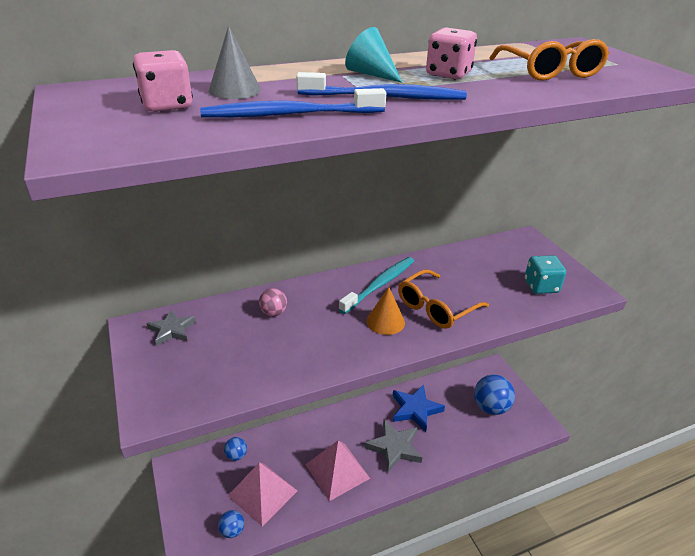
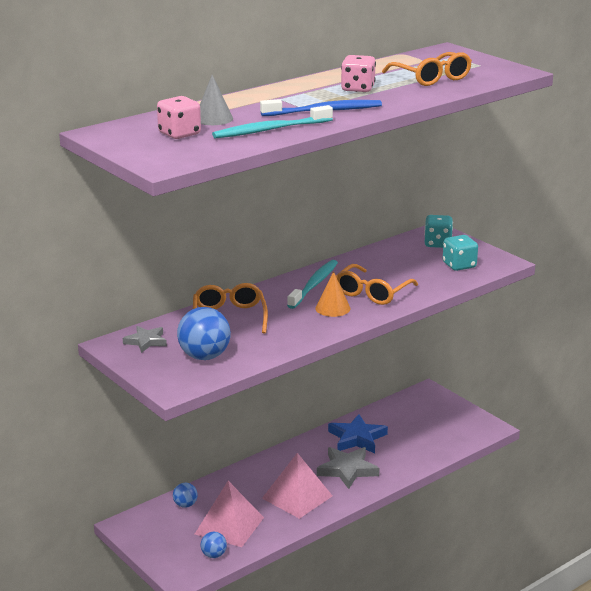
camera: 15 degrees left, 10 degrees down
(273, 313) = (229, 317): pink ball -> orange glasses
(290, 115) = (270, 130): blue toothbrush -> turquoise toothbrush
(371, 74) = (300, 95): turquoise cone -> none
(490, 407) = (434, 423): blue ball -> blue ball (204, 356)
(525, 254) = (437, 244): none -> turquoise dice

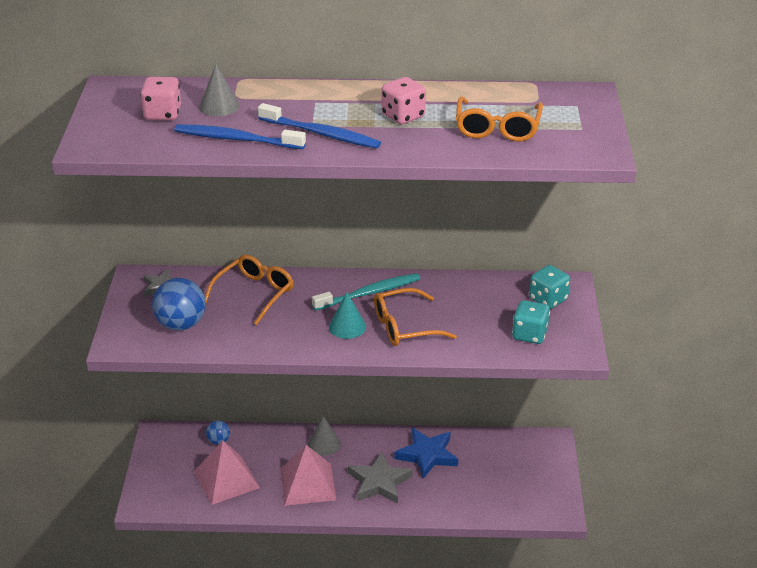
camera: 40 degrees right, 10 degrees up
(214, 555) = (184, 499): blue ball -> none
(270, 130) = (236, 139): turquoise toothbrush -> blue toothbrush
(272, 467) = (324, 444): none -> grey cone
(332, 308) = (347, 326): orange cone -> turquoise cone

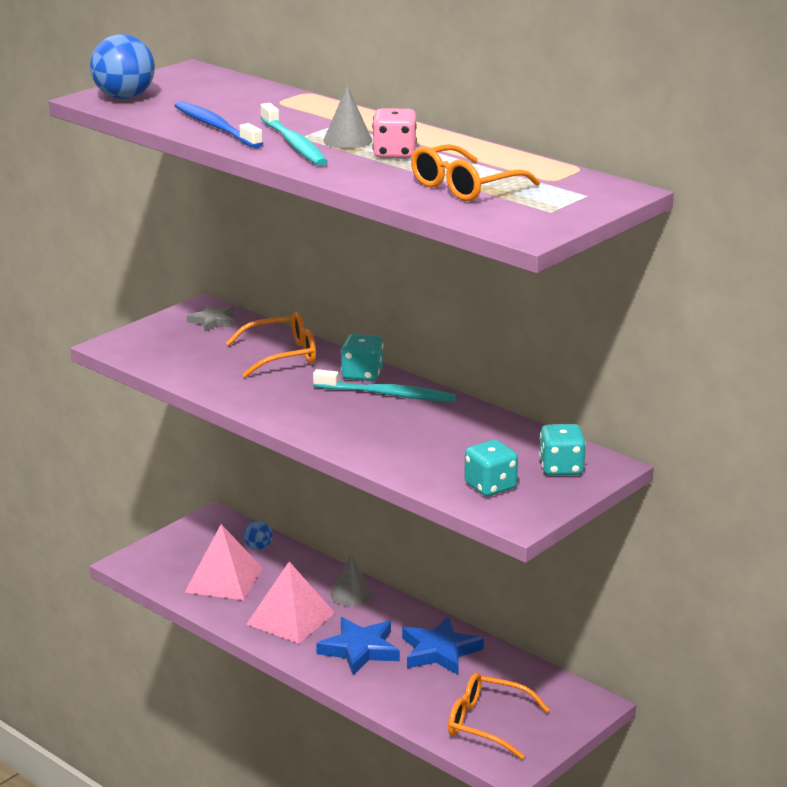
camera: 40 degrees right, 10 degrees down
(162, 114) = (193, 96): pink dice -> none
(181, 324) = (183, 352): blue ball -> blue ball (124, 97)
(219, 106) = (250, 103): grey cone -> grey cone (347, 140)
(321, 134) = (294, 144): blue toothbrush -> turquoise toothbrush
(330, 284) = (362, 374): none -> turquoise dice
(347, 326) = (323, 410): turquoise cone -> none
(379, 482) = (360, 650): grey star -> blue star
(405, 327) = (376, 431): orange glasses -> orange glasses (487, 724)

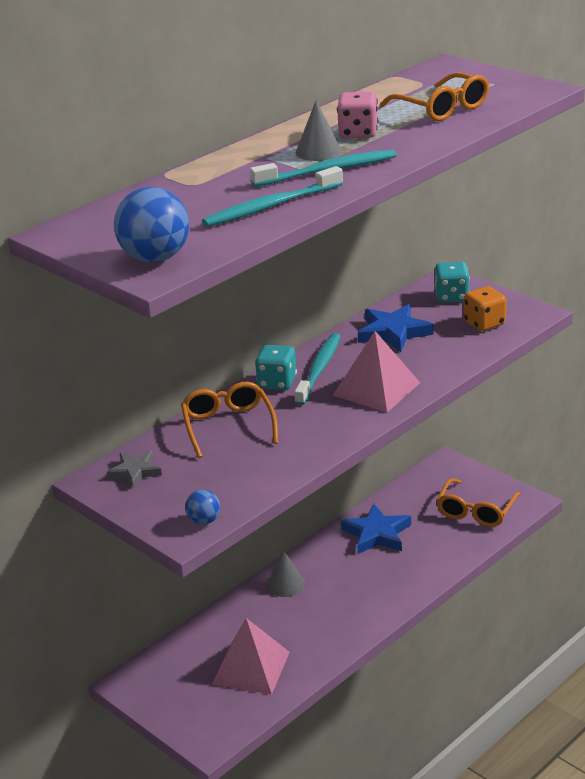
camera: 85 degrees left, 5 degrees up
(215, 127) = (271, 206): blue toothbrush -> turquoise toothbrush
(258, 547) = (193, 647): blue ball -> blue ball (204, 521)
(290, 618) = (323, 620): pink pyramid -> pink pyramid (376, 389)
(360, 650) = (374, 577): blue star -> blue star (393, 332)
(490, 486) = (484, 323): turquoise dice -> orange dice

